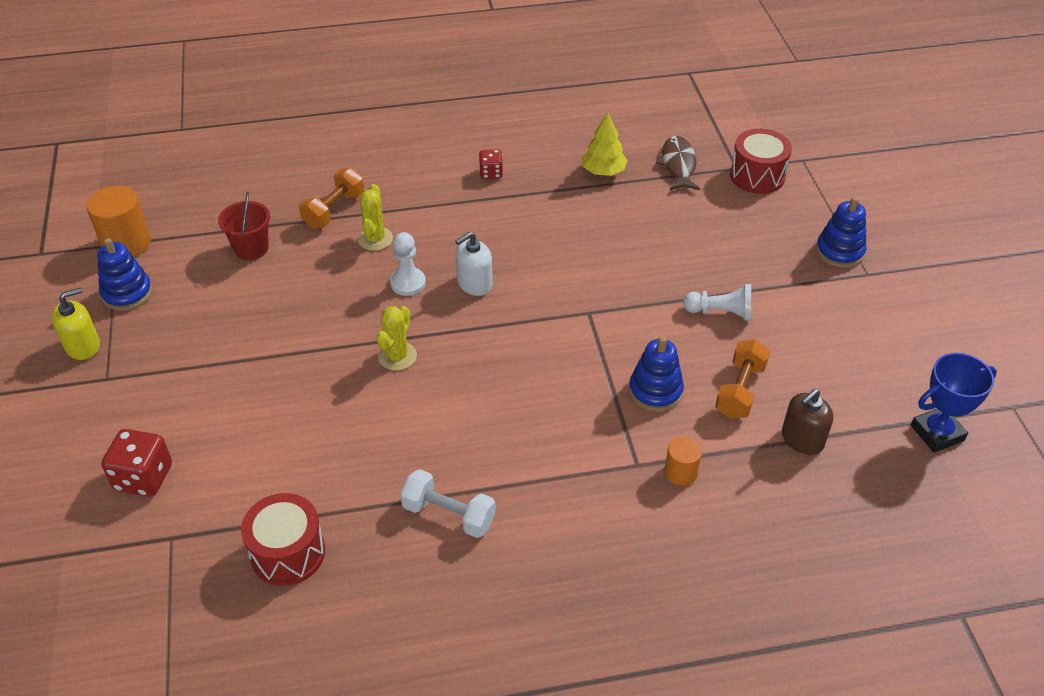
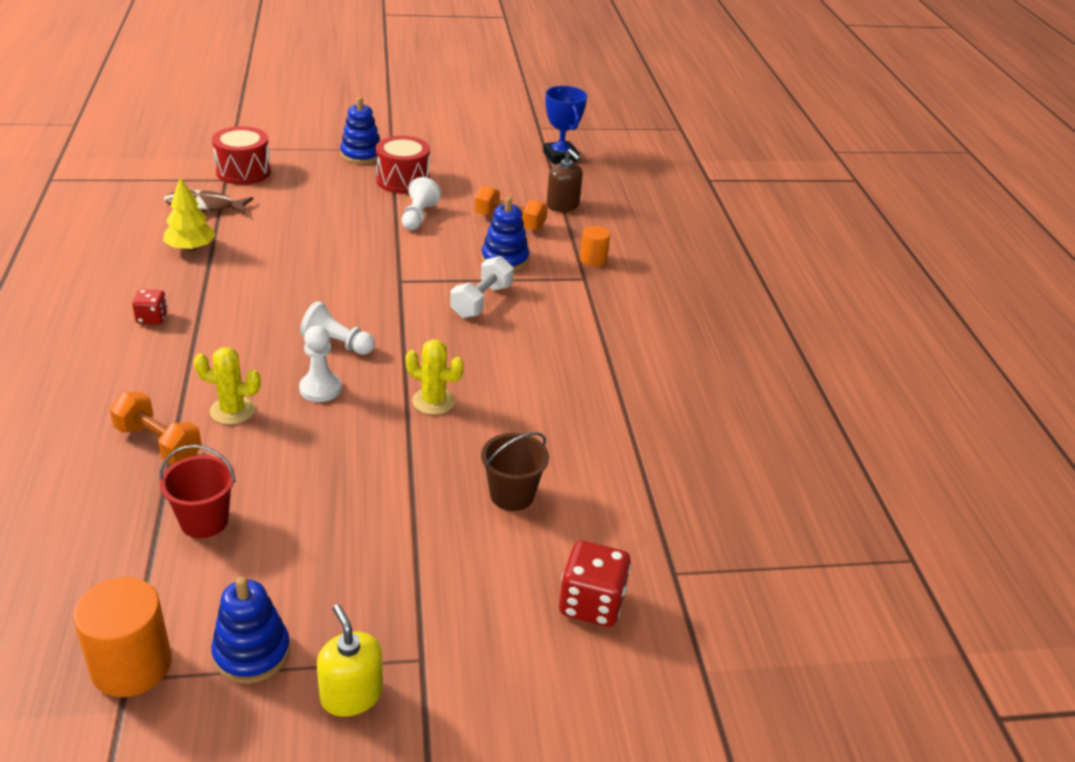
camera: 90 degrees left, 10 degrees down
(273, 419) = (512, 495): none -> brown bucket
(288, 553) = (686, 482): red drum -> red drum (403, 181)
(449, 515) = (638, 379): white dumbbell -> white dumbbell (481, 301)
(474, 283) = (337, 343): white soap dispenser -> white pawn

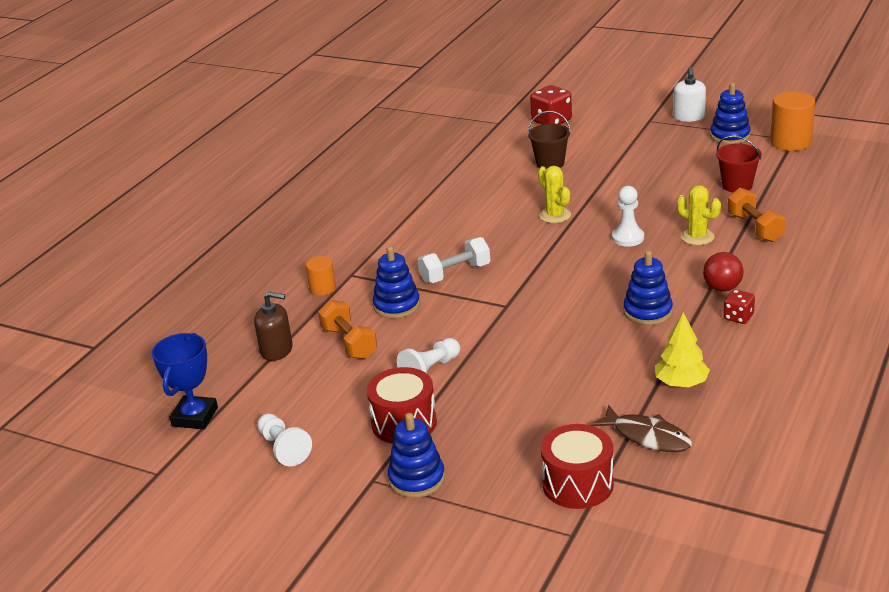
camera: 140 degrees left, 5 degrees down
(179, 347) = (722, 288): none -> red ball
(251, 304) = (647, 312): none -> blue stacking toy
(337, 343) = (596, 265): white pawn -> white pawn (283, 448)
(351, 695) = (689, 117): yellow soap dispenser -> white soap dispenser
(562, 205) = (277, 350): brown soap dispenser -> brown soap dispenser turned 105 degrees clockwise

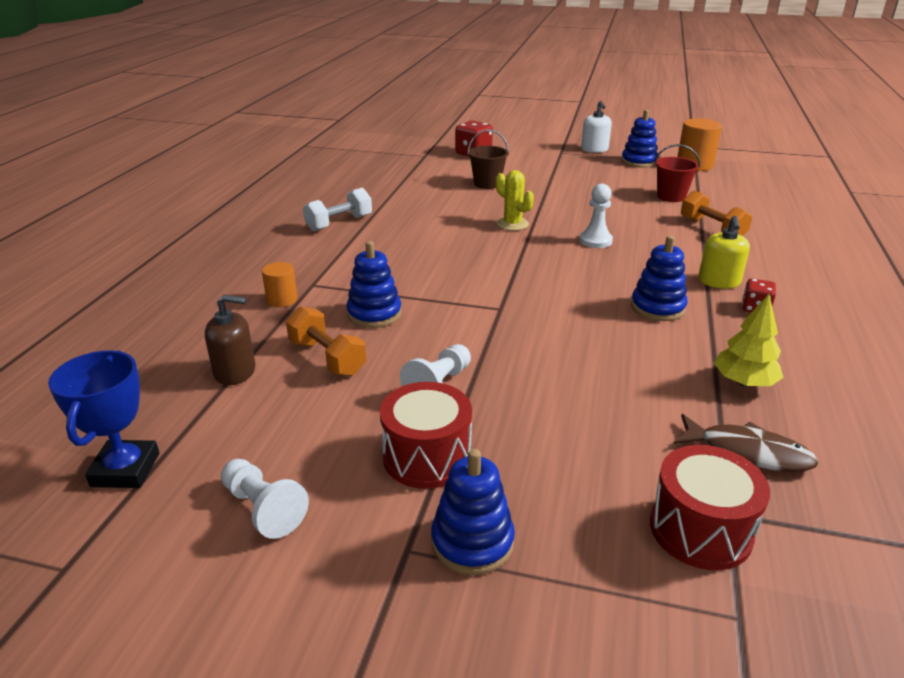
camera: 15 degrees left, 0 degrees up
(455, 273) = (430, 279): white dumbbell -> white dumbbell (339, 223)
(697, 237) = (662, 238): yellow cactus -> none
(722, 288) = (719, 281): red ball -> yellow soap dispenser

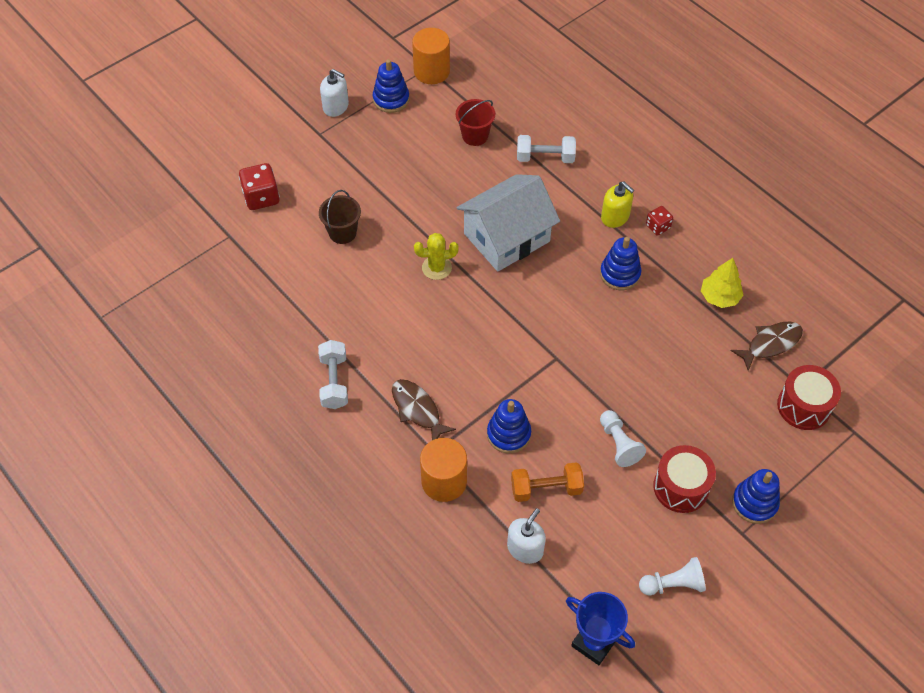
camera: 55 degrees left, 25 degrees up
(235, 372) = (525, 548): brown soap dispenser -> white soap dispenser
(282, 300) = (444, 481): orange cylinder -> orange cylinder, size x1.74
(351, 263) = (417, 410): none -> brown fish
(595, 241) = (507, 237): white pawn -> white house
(712, 229) = (545, 158): orange dumbbell -> white dumbbell

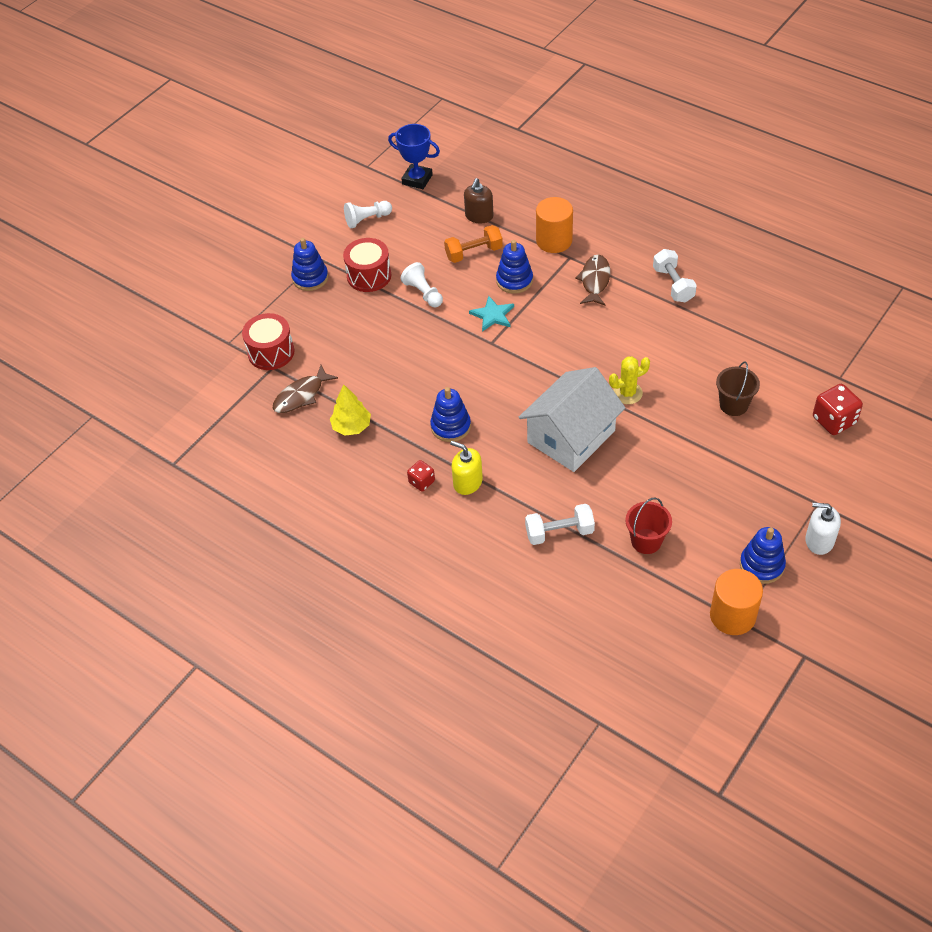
camera: 170 degrees right, 5 degrees down
(417, 410) = (595, 281): brown fish -> brown fish turned 120 degrees counterclockwise
(525, 548) = (479, 216): white soap dispenser -> brown soap dispenser
(546, 393) = (492, 315): none -> turquoise star

